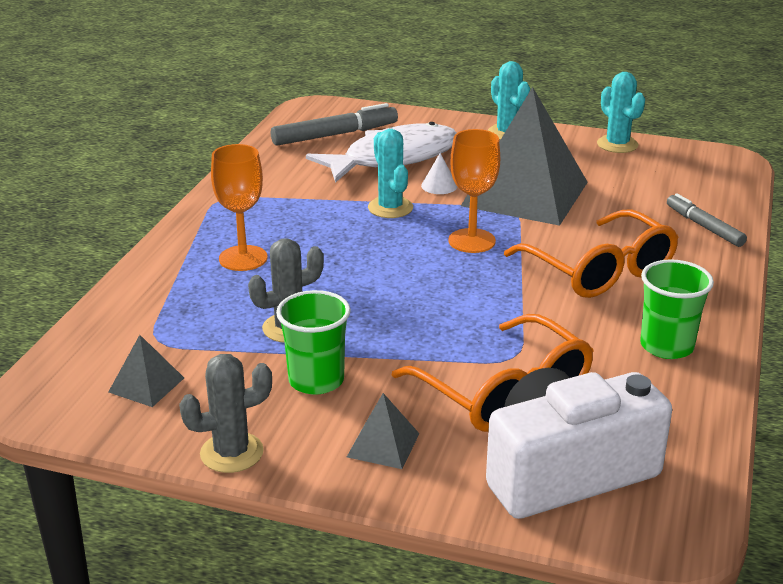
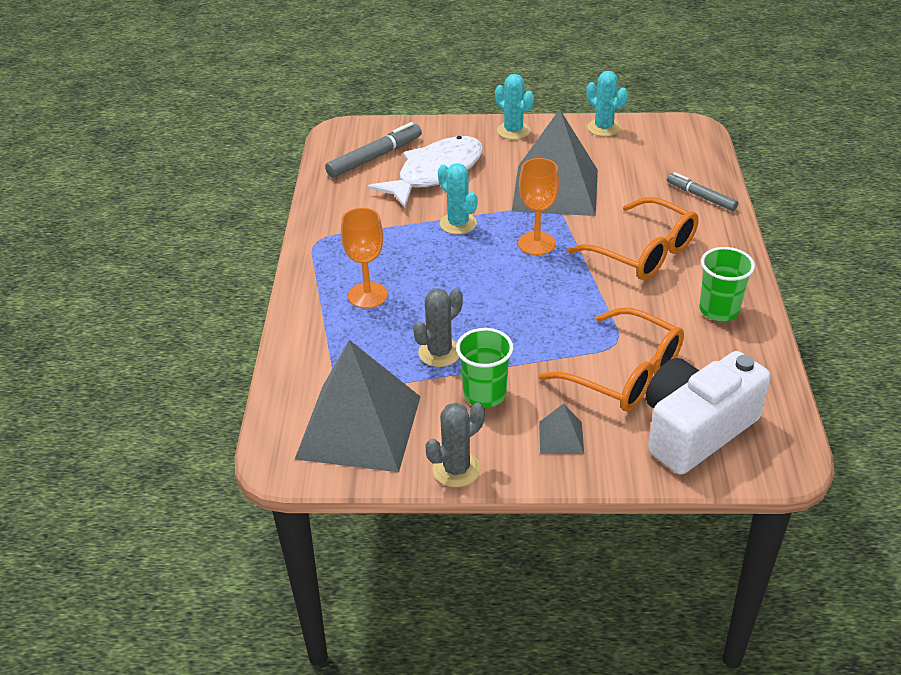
camera: 15 degrees left, 10 degrees up
(146, 385) = (359, 426): grey pyramid -> grey pyramid, size x2.44
(439, 186) = (485, 194): white cone -> none

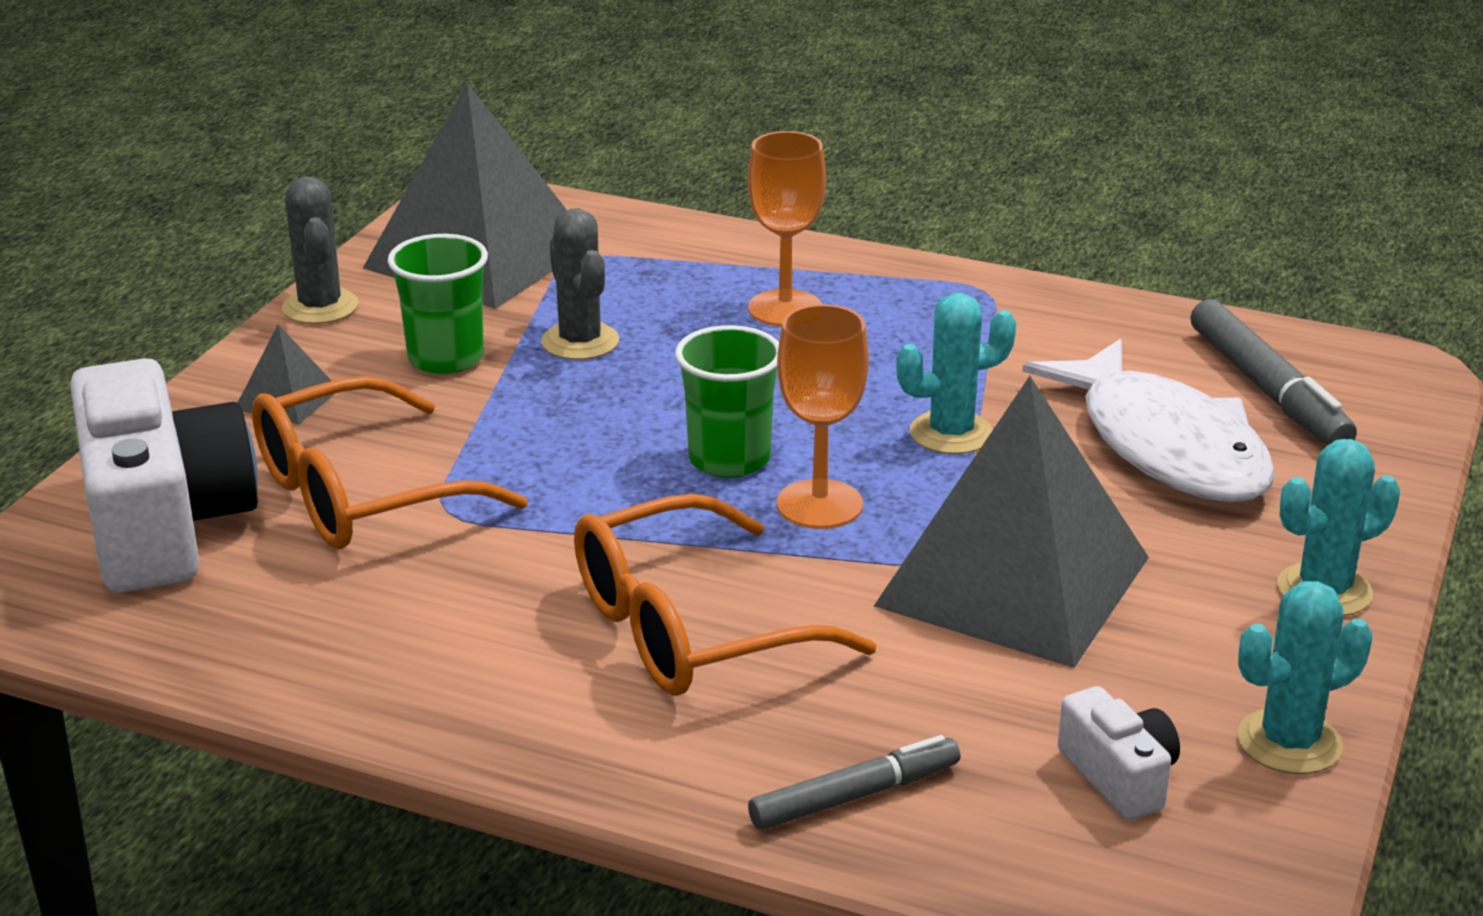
camera: 110 degrees right, 10 degrees down
(646, 153) = (1119, 776): none -> white camera
(719, 310) = (423, 661): green cup -> green cup (729, 459)

